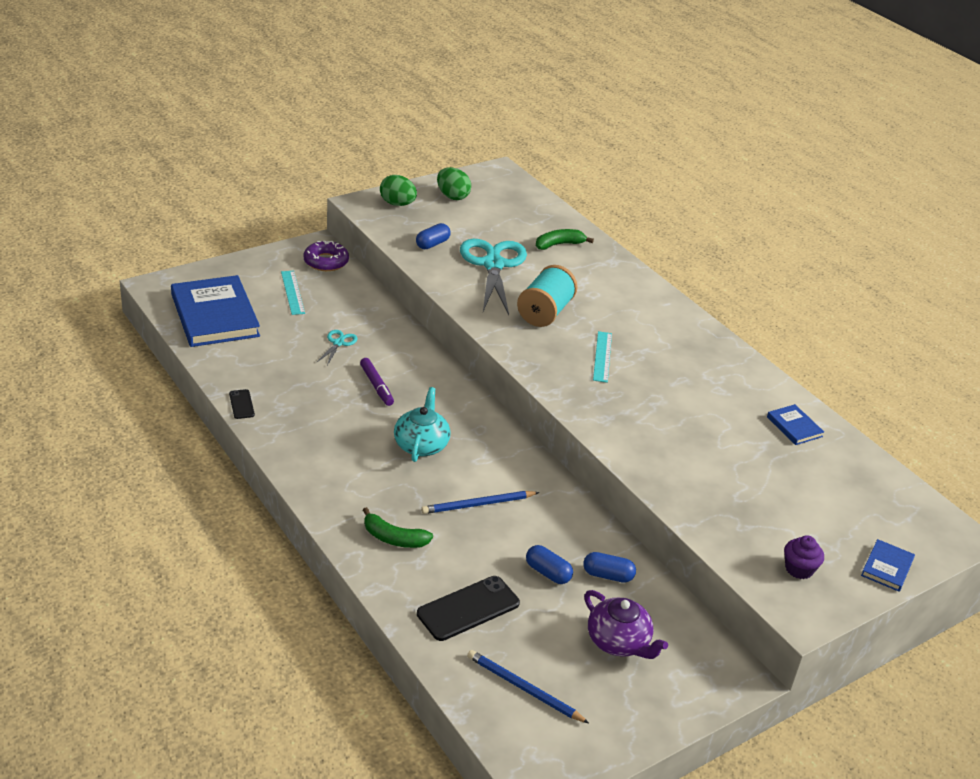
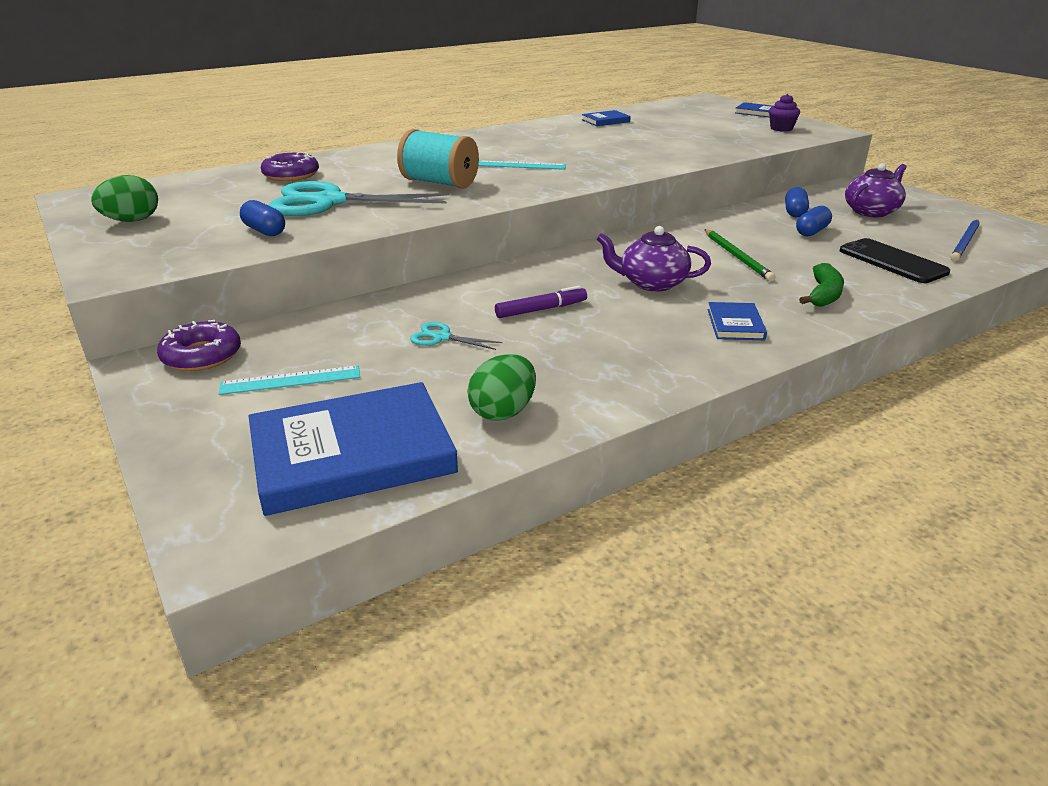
camera: 85 degrees left, 5 degrees down
(241, 404) = (614, 406): black phone -> none
(343, 476) = (735, 324): none -> blue book
(397, 204) = (131, 252): green egg -> green egg (503, 412)
(421, 445) = (651, 283): turquoise teapot -> purple teapot
(478, 504) = (737, 257): blue pencil -> green pencil
(559, 244) = (291, 175): green banana -> purple donut

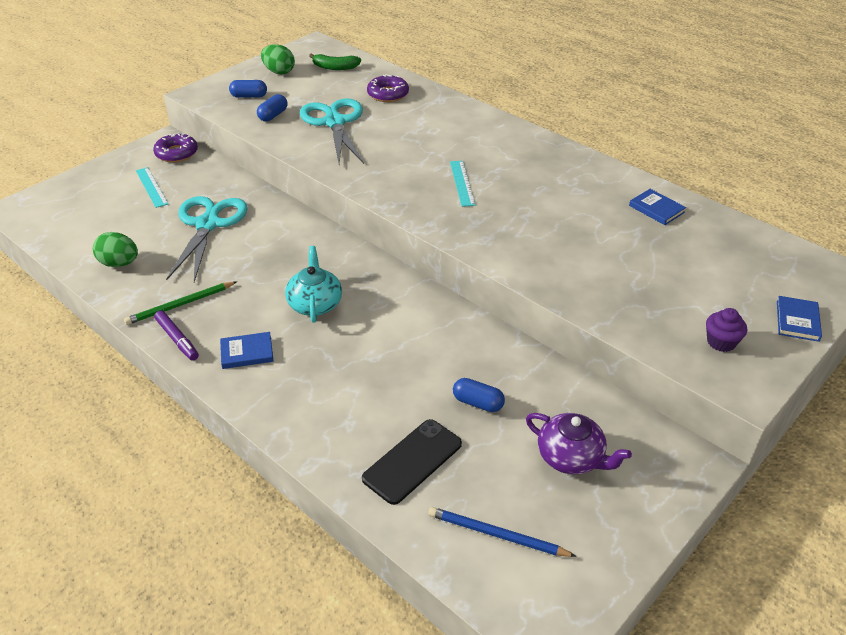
camera: 75 degrees right, 10 degrees up
(352, 454) = (79, 224): blue book -> none
(439, 183) = (396, 155): turquoise spool -> none
(441, 337) = (207, 224): turquoise scissors -> turquoise scissors, size x2.33
(541, 310) = (255, 257): purple marker -> purple marker (177, 339)
(651, 283) = (315, 304): purple teapot -> turquoise teapot
(737, 257) = (388, 350): green pencil -> green pencil (180, 305)
(794, 212) = (535, 391): blue capsule -> blue capsule (249, 96)
(823, 295) = (315, 405): green banana -> green banana (335, 67)

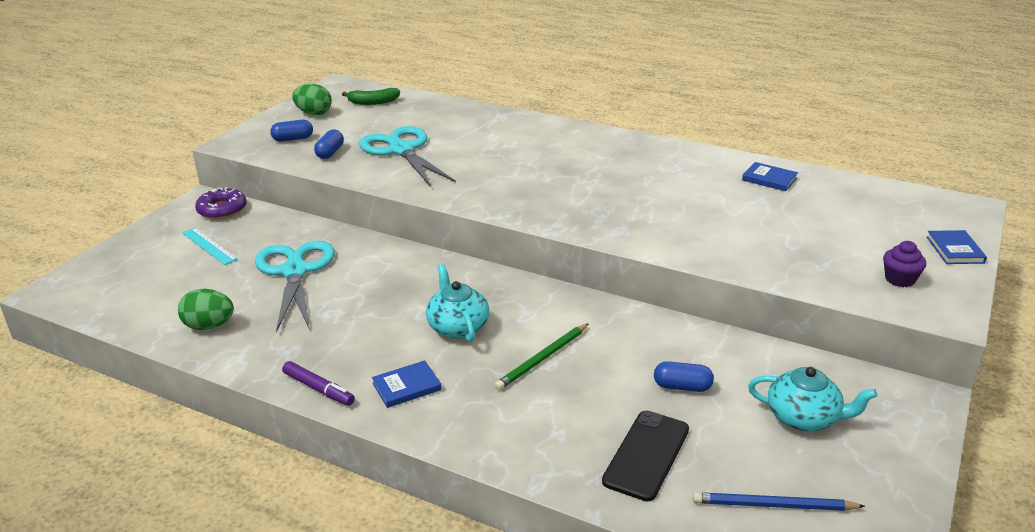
camera: 15 degrees left, 10 degrees down
(180, 305) = (304, 354): green pencil -> green pencil (542, 359)
(388, 94) = (443, 118): purple donut -> none
(462, 183) = (567, 184): turquoise ruler -> none
(571, 457) = (804, 418): purple teapot -> turquoise teapot

